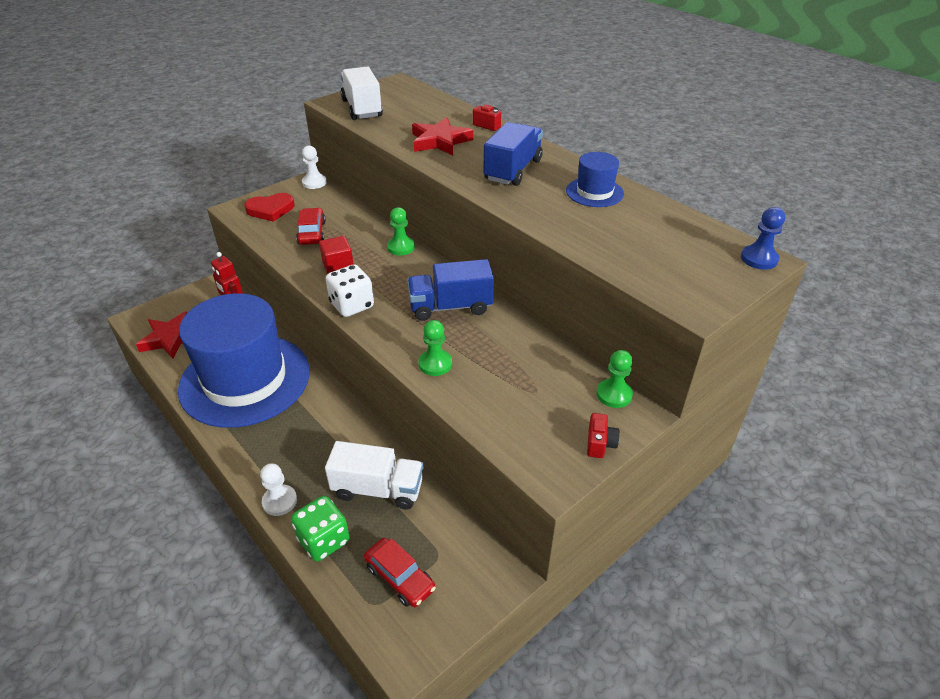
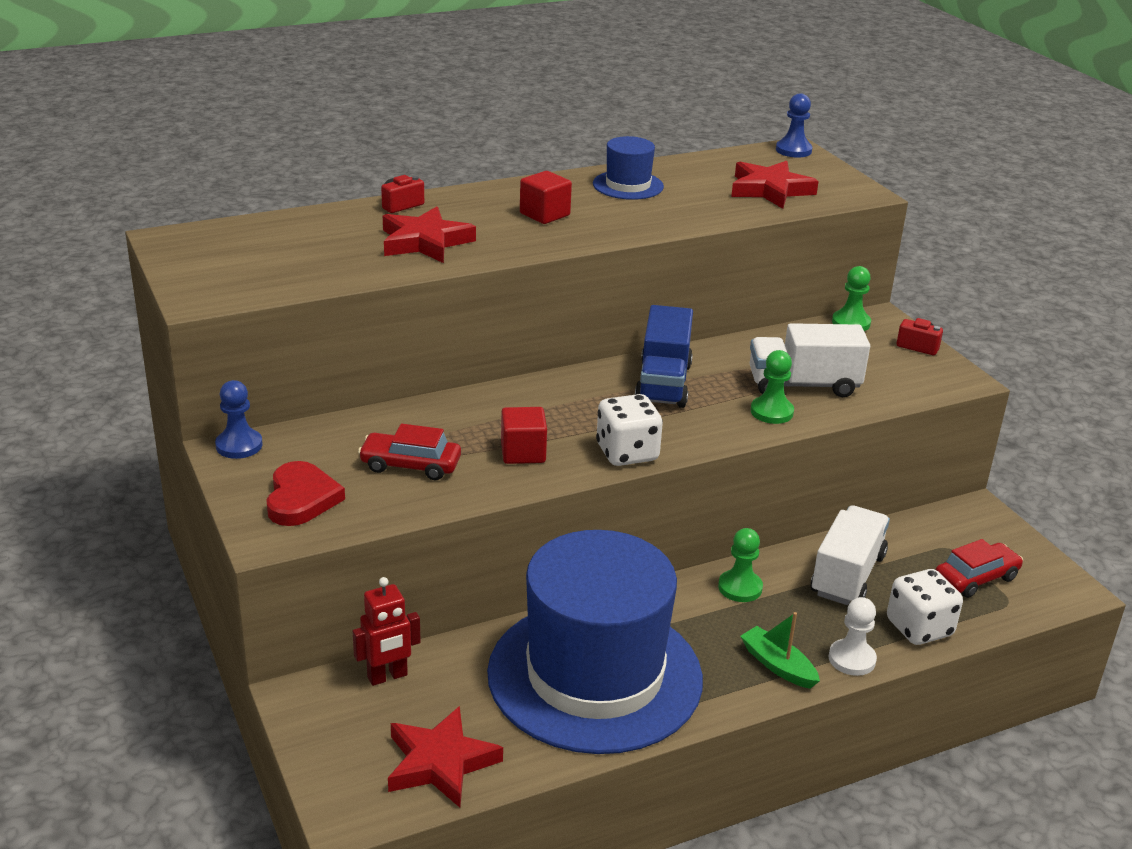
camera: 75 degrees left, 10 degrees down
(266, 461) = (778, 665): none -> green boat
(314, 183) = (239, 445): white pawn -> blue pawn
(324, 540) = (919, 628): green dice -> white dice
(362, 108) = (252, 279): white truck -> white truck (803, 385)
(401, 247) = (502, 396): green pawn -> green pawn (740, 588)
(513, 170) = (544, 214): blue truck -> red cube
(650, 255) = (770, 190): none -> red star

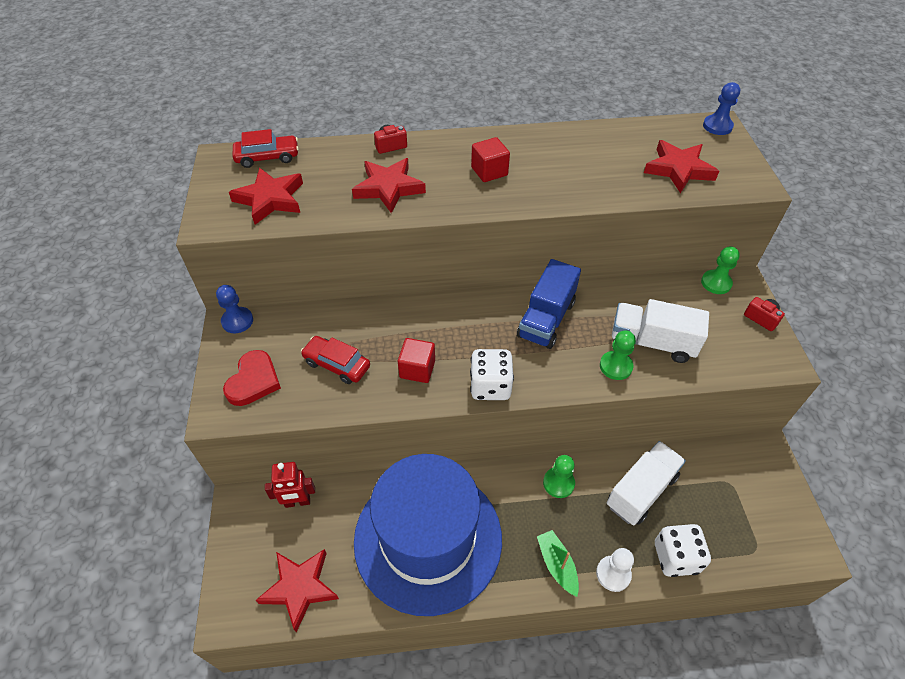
camera: 20 degrees right, 20 degrees up
(271, 268) = (270, 199): none -> red star
(628, 185) = (567, 148): blue hat -> none
(976, 578) = (739, 519): red car -> red car (267, 157)

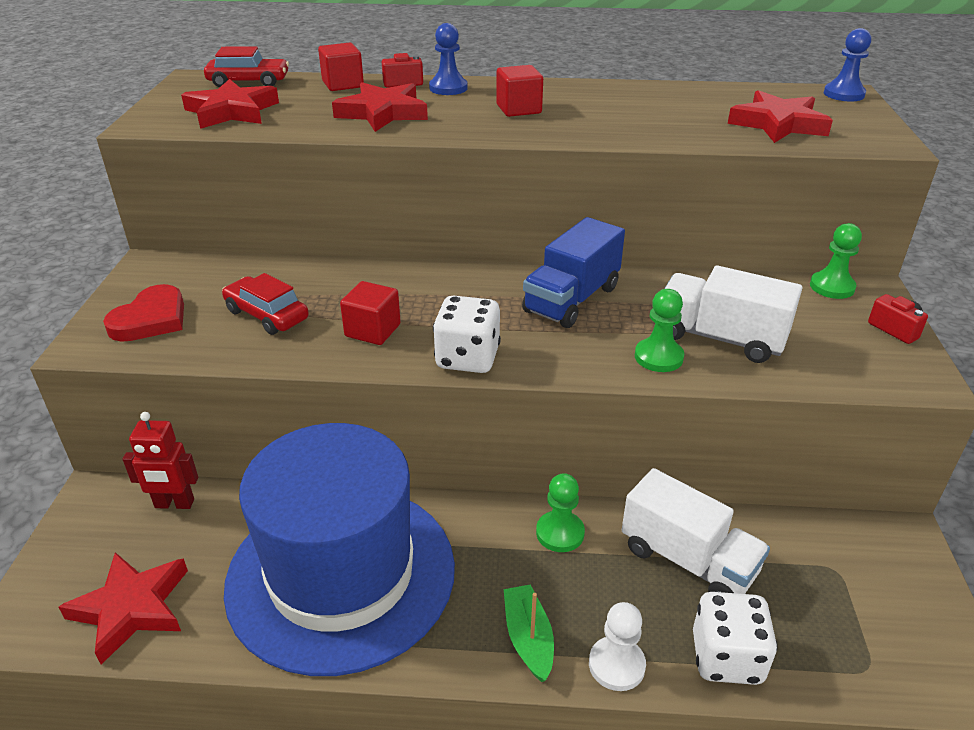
camera: 10 degrees right, 15 degrees down
(237, 321) = (161, 262): blue pawn -> blue pawn (448, 88)
(344, 153) = (343, 84): none -> red cube
(641, 491) = (687, 560): white truck -> white truck turned 75 degrees clockwise

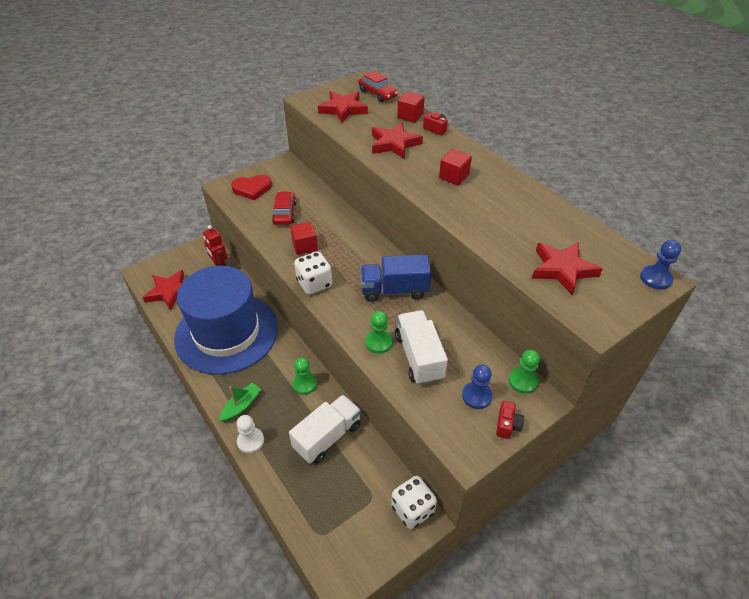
camera: 50 degrees right, 10 degrees up
(448, 88) = (449, 144): blue pawn -> blue pawn (476, 396)
(687, 560) = (327, 437): white truck -> white truck turned 135 degrees counterclockwise
(726, 658) = (283, 477): white dice -> white dice (412, 509)

